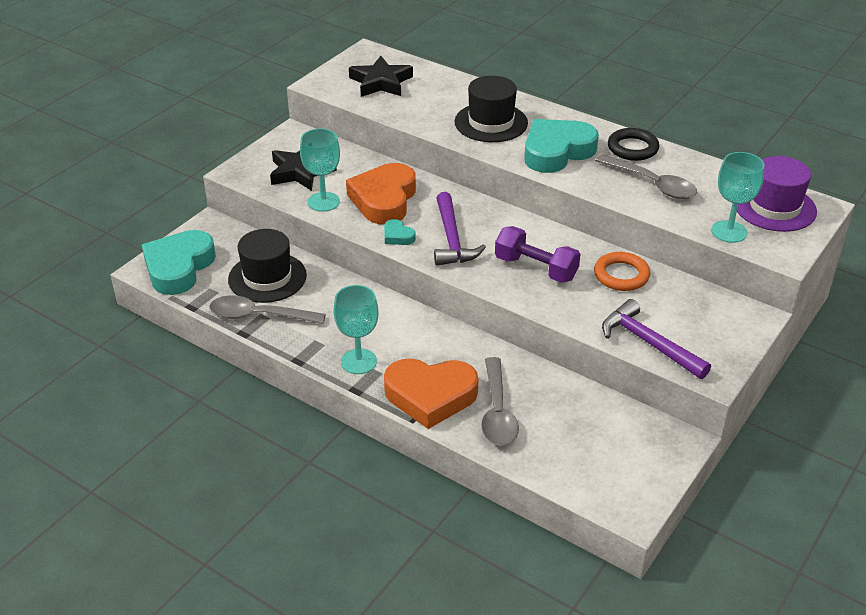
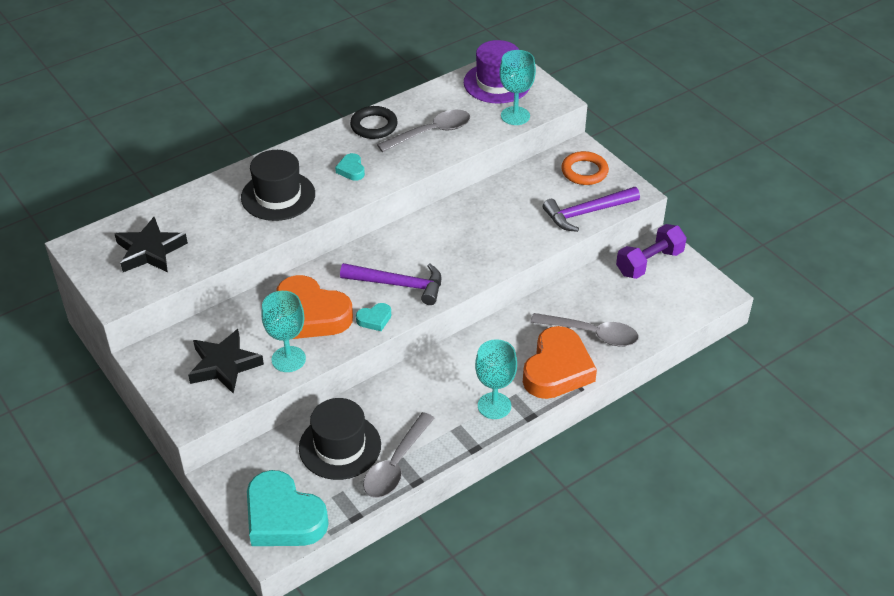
camera: 70 degrees left, 5 degrees up
(536, 268) = (467, 245): purple dumbbell -> purple dumbbell (649, 262)
(557, 151) = (351, 170): turquoise heart -> turquoise heart, size x0.44
(621, 275) = (500, 200): orange ring -> orange ring (584, 171)

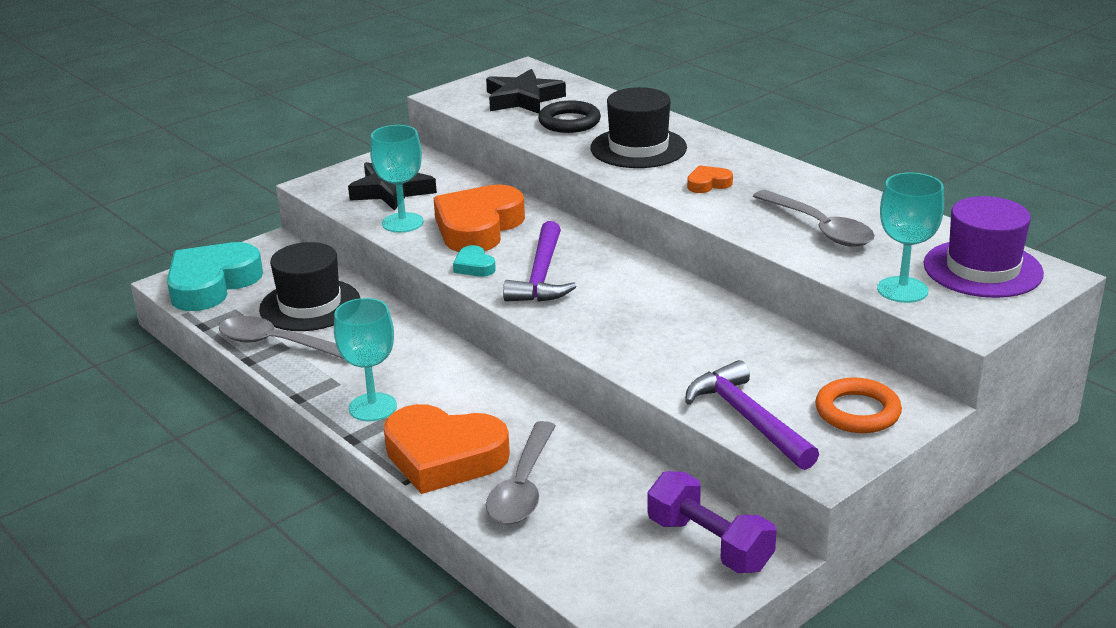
camera: 85 degrees right, 15 degrees down
(351, 170) = (708, 184): turquoise heart -> orange heart
(374, 126) = (813, 188): black ring -> black ring (569, 122)

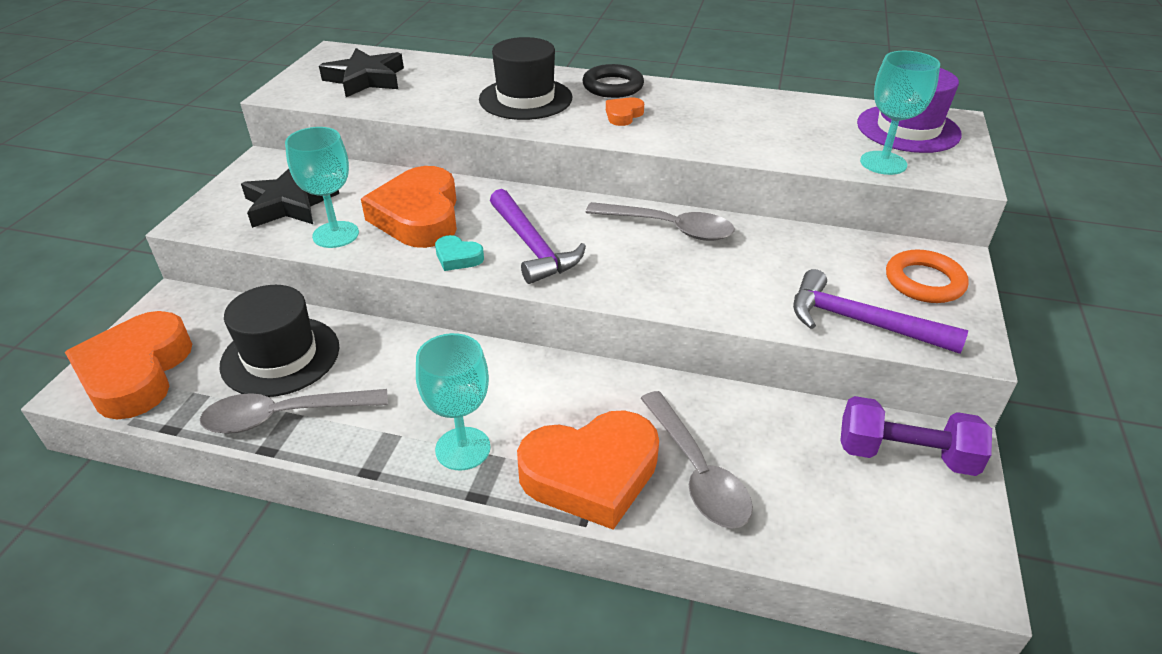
camera: 35 degrees left, 10 degrees up
(212, 284) = (136, 372): turquoise heart -> orange heart
(569, 122) = (435, 90): black ring -> black ring (613, 86)
(820, 228) = (757, 129): grey spoon -> grey spoon (669, 228)

